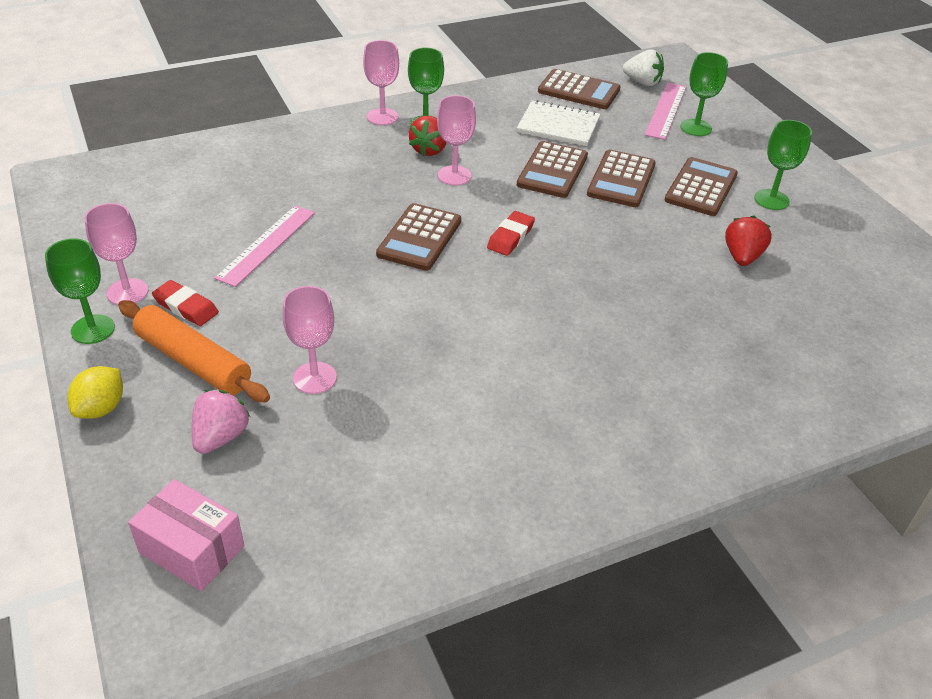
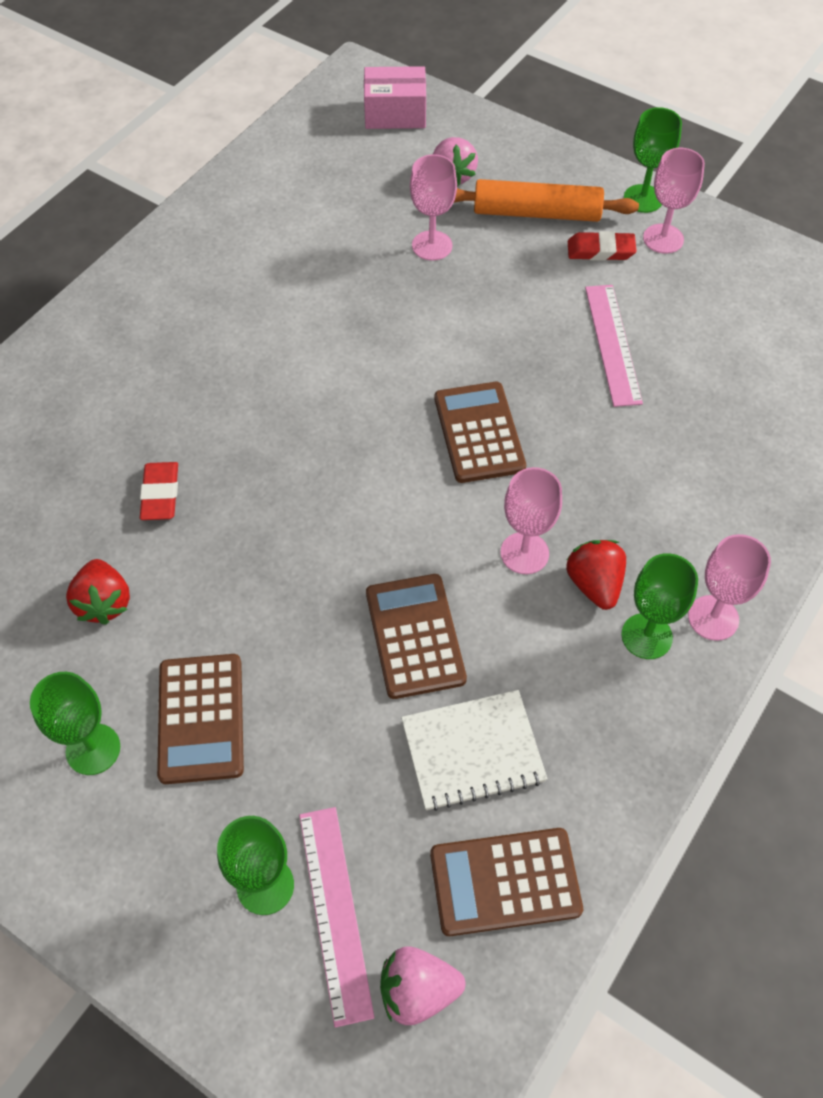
camera: 150 degrees right, 15 degrees up
(101, 408) = (556, 154): yellow lemon -> none
(510, 237) = (386, 487): red eraser -> red eraser (160, 494)
(621, 179) = (316, 671): brown calculator -> none
(642, 82) = (418, 991): white strawberry -> pink strawberry

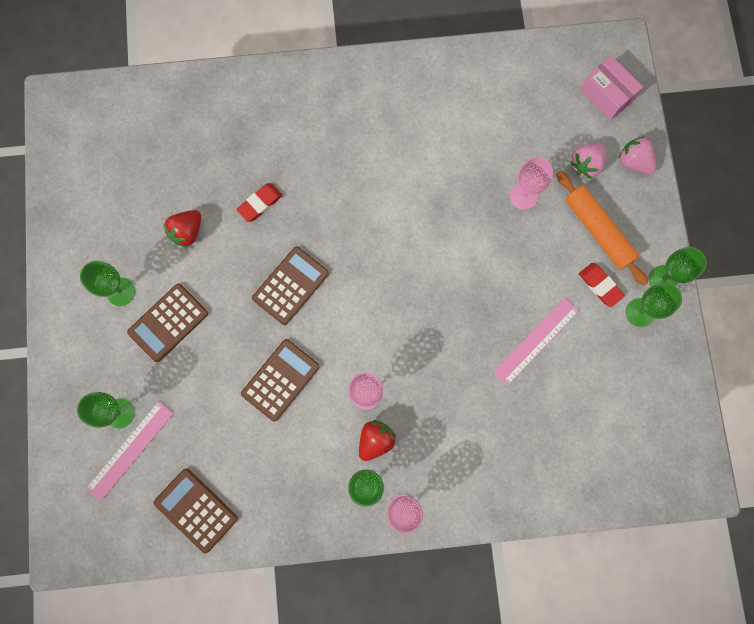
camera: 50 degrees right, 20 degrees up
(418, 991) = (124, 509): pink strawberry -> pink strawberry (633, 162)
(472, 751) = (244, 450): white notebook -> none
(479, 433) = (419, 318): brown calculator -> brown calculator (290, 286)
(663, 239) = (640, 312): pink goblet -> green goblet

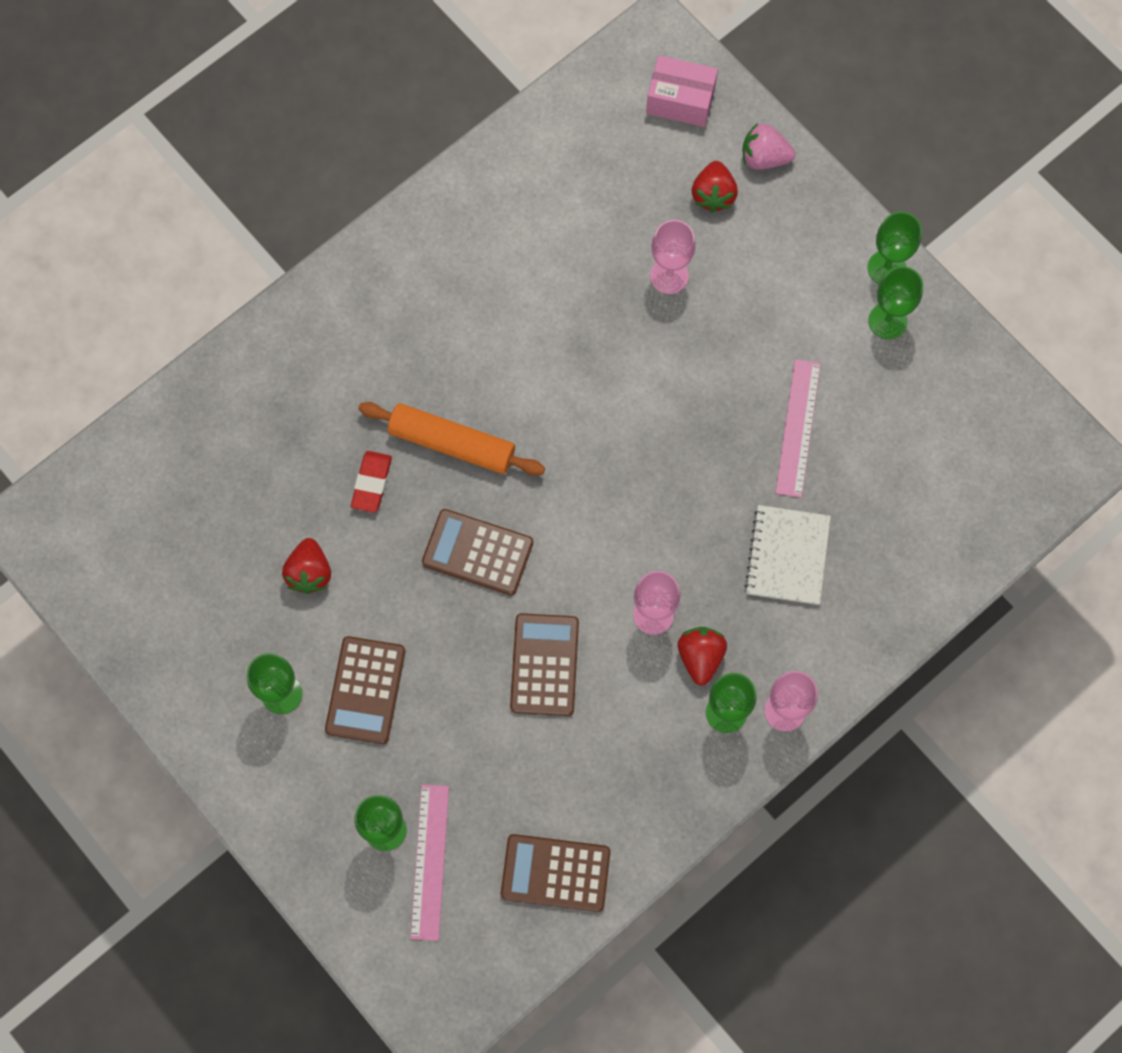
camera: 35 degrees left, 5 degrees down
(290, 286) = (477, 552): brown calculator -> brown calculator turned 75 degrees counterclockwise
(473, 415) = (787, 556): none -> white notebook
(585, 164) = (713, 195): pink strawberry -> red strawberry
(598, 231) = (779, 261): orange rolling pin -> orange rolling pin (452, 444)
(600, 285) = (824, 320): red eraser -> none

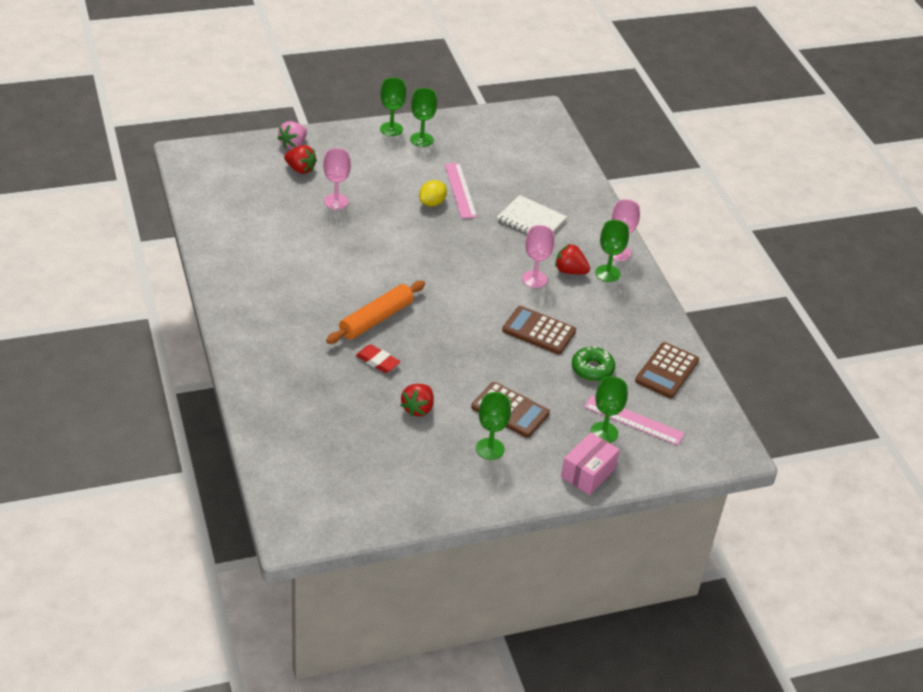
camera: 70 degrees left, 30 degrees down
(309, 573) = (418, 408): red strawberry -> red strawberry turned 90 degrees clockwise
(477, 552) = (452, 333): brown calculator -> none
(504, 767) = (592, 369): none -> green donut
(680, 100) = (233, 160): pink box -> pink box (588, 473)
(744, 403) = (432, 203): none -> yellow lemon
(797, 428) = (460, 190): pink ruler -> pink ruler turned 45 degrees clockwise

